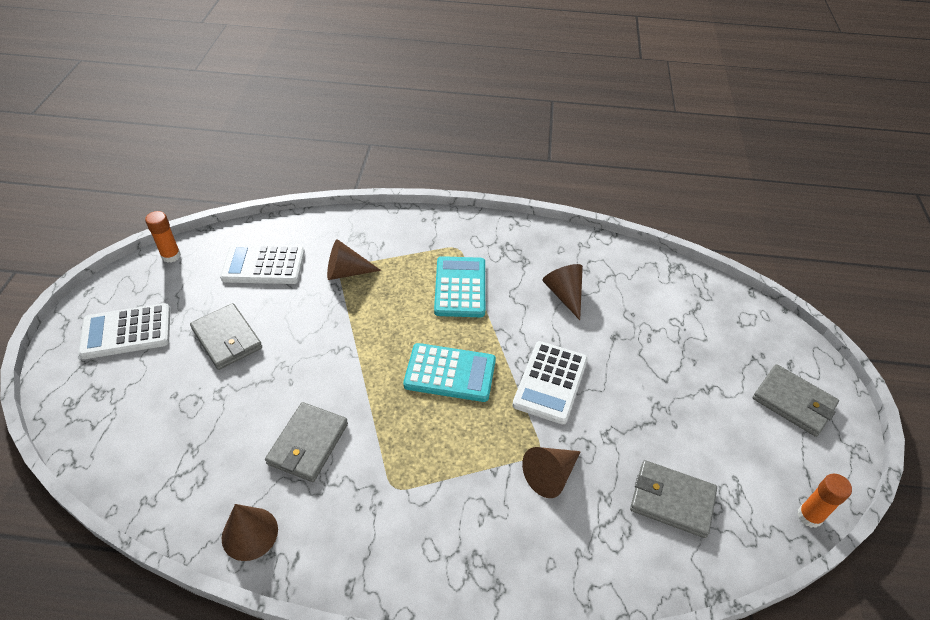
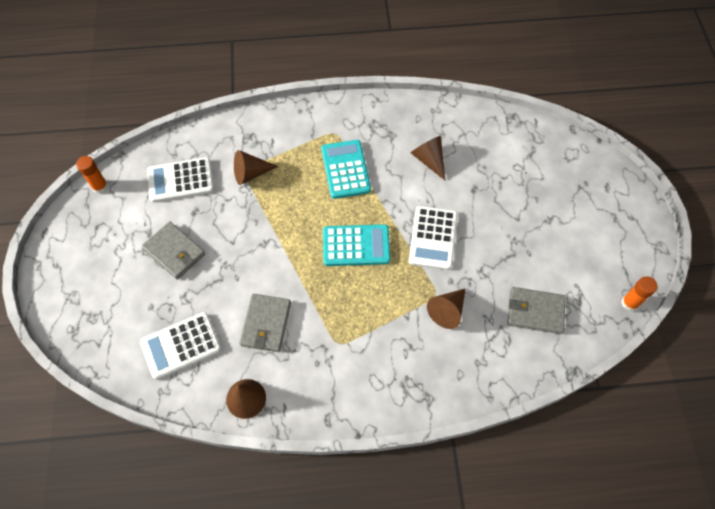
camera: 10 degrees left, 15 degrees up
(126, 332) = (91, 262): white calculator -> white calculator (181, 346)
(793, 402) = (612, 218): grey wallet -> none

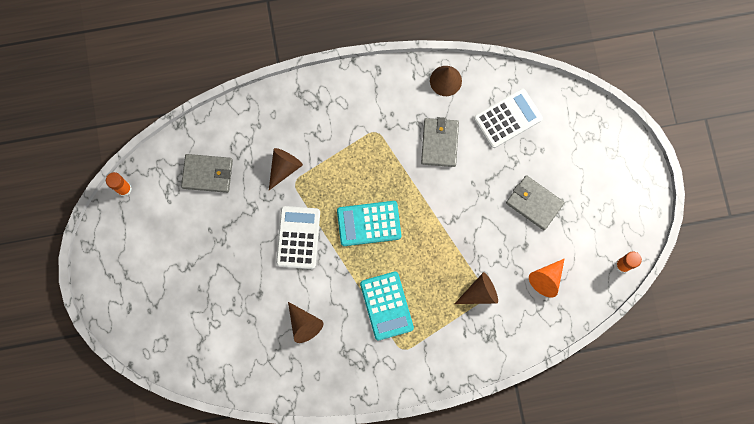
camera: 175 degrees right, 15 degrees up
(180, 180) = (546, 279): white calculator -> orange cone

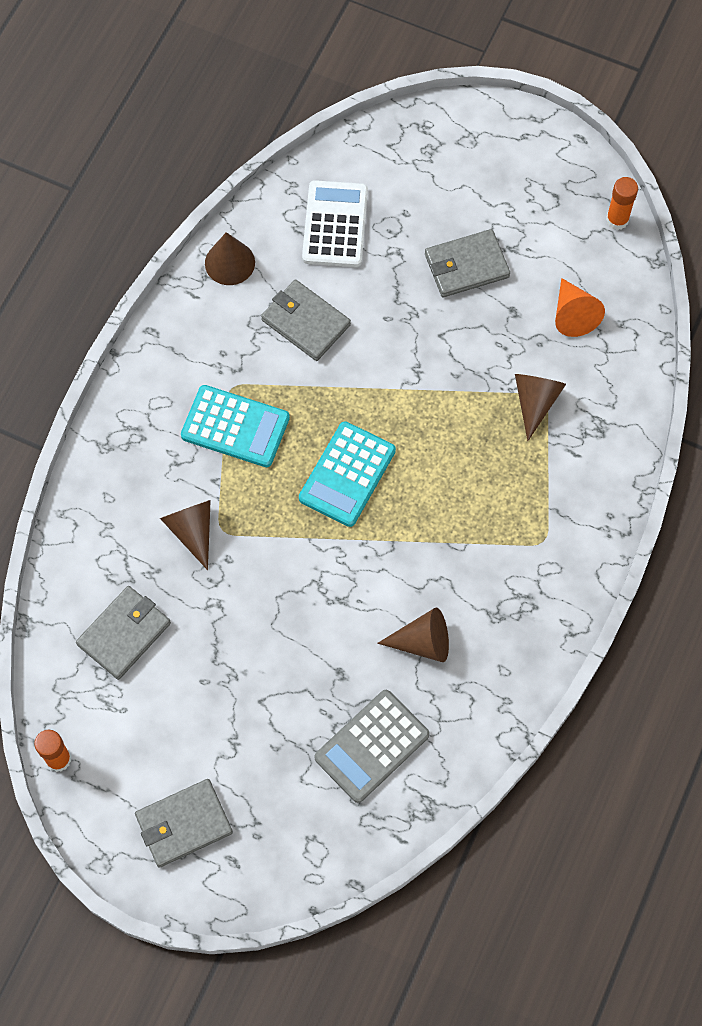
camera: 55 degrees left, 10 degrees down
(131, 271) = (183, 824): none -> grey wallet
(232, 336) = (372, 746): none -> grey calculator
(298, 237) = (300, 574): white calculator -> none
(386, 306) = (472, 523): turquoise calculator -> turquoise calculator (235, 427)

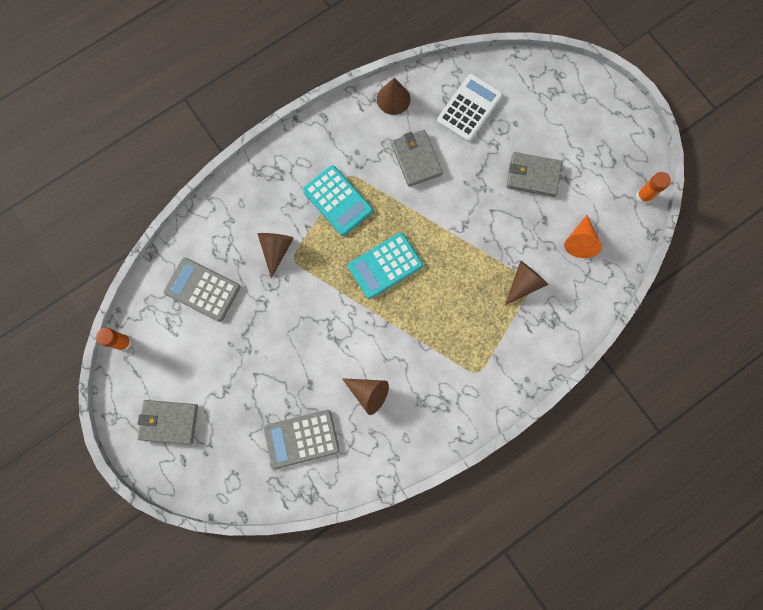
camera: 30 degrees right, 10 degrees up
(124, 634) = (202, 289): grey wallet -> grey calculator

